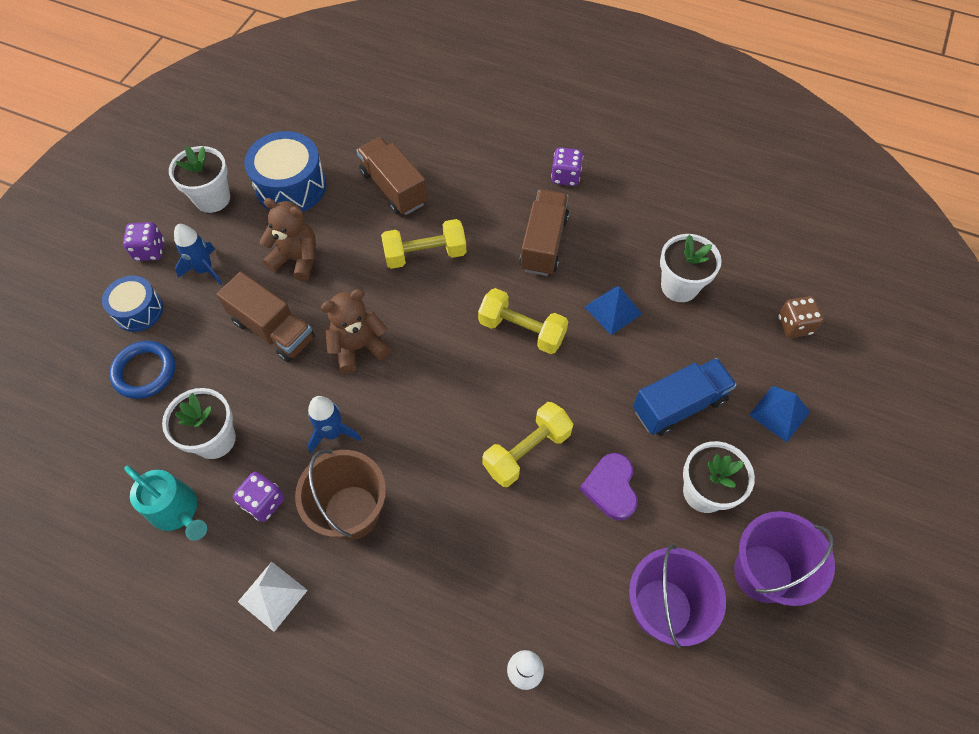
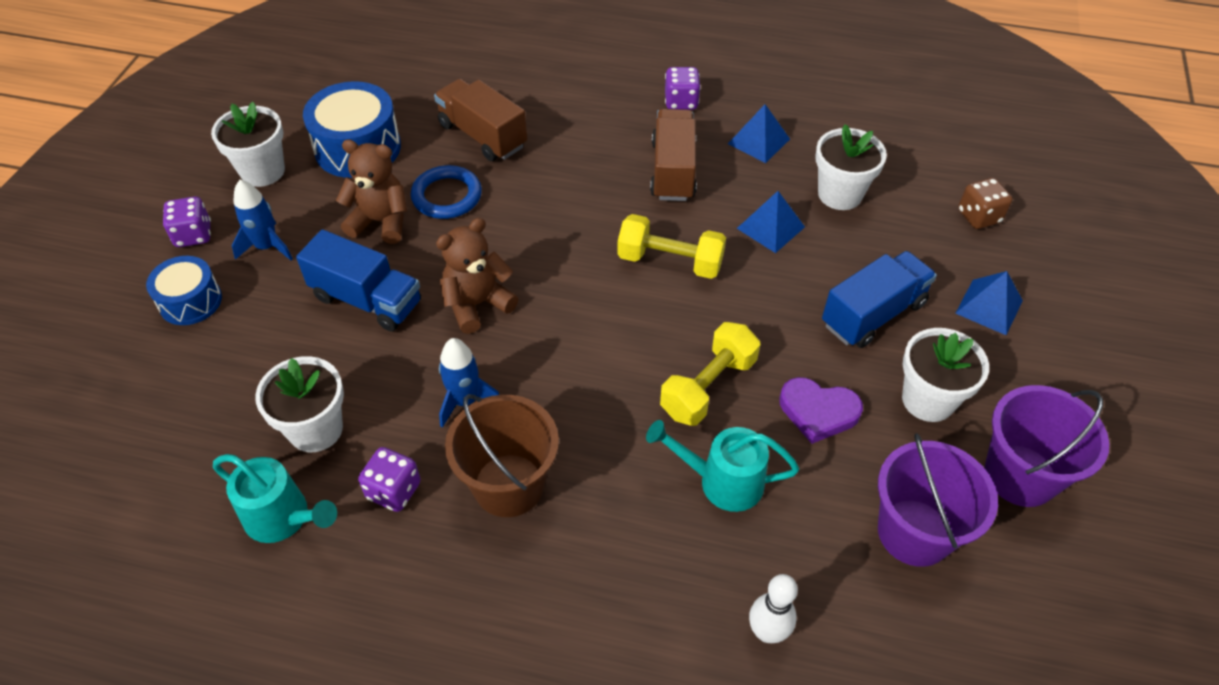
camera: 10 degrees left, 10 degrees down
(145, 372) = (210, 367): blue ring -> blue ring (447, 196)
(272, 596) = (427, 596): white pyramid -> none
(273, 330) = (367, 300): brown truck -> blue truck
(425, 254) = (536, 198): yellow dumbbell -> none
(518, 537) = (721, 481): none -> turquoise watering can
(611, 488) = (818, 411): purple heart -> purple heart turned 60 degrees counterclockwise
(622, 224) = (758, 141): none -> blue pyramid

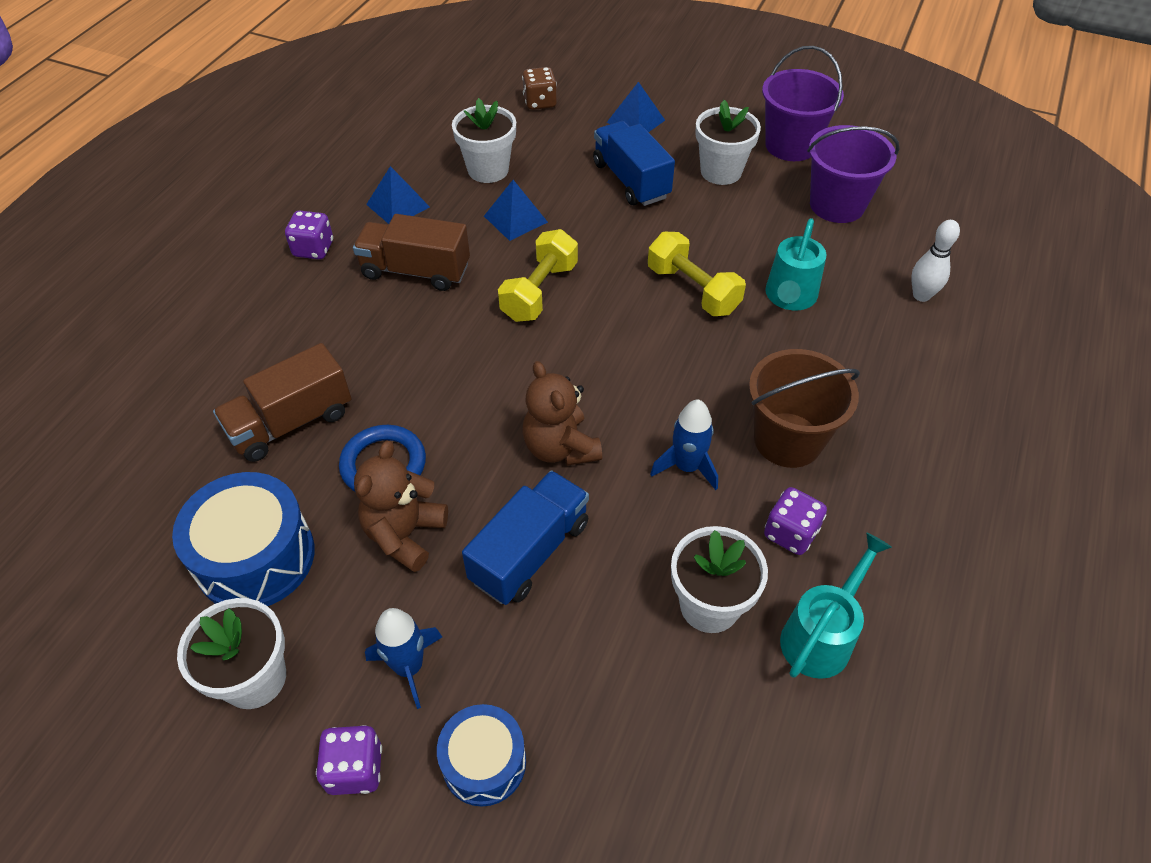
camera: 80 degrees left, 0 degrees up
(818, 411) = (725, 230): purple heart -> none

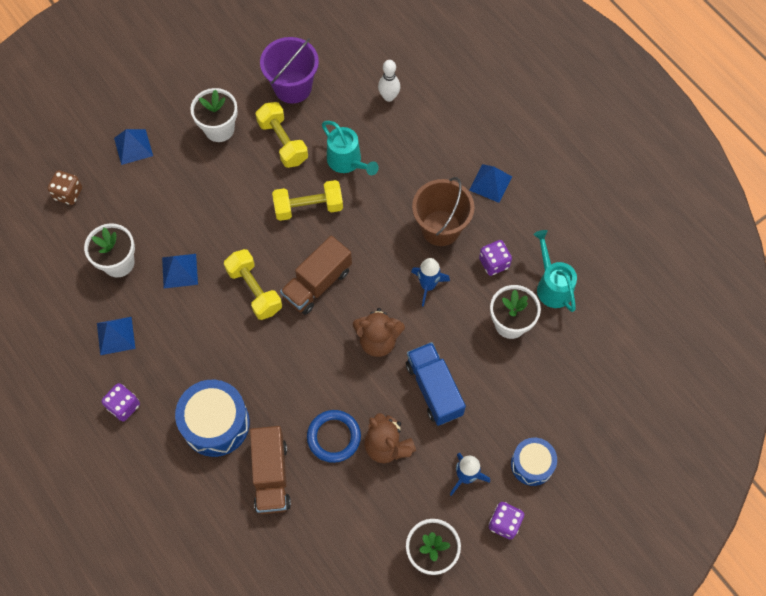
camera: 60 degrees left, 15 degrees up
(255, 557) = (357, 528): blue drum -> blue drum (215, 423)
(416, 271) = (188, 352): brown truck -> brown truck (317, 283)
(631, 180) = (191, 184): blue truck -> none
(757, 229) = (283, 142): none -> yellow dumbbell
(790, 145) = (223, 74): purple bucket -> none
(912, 467) = (490, 183): none -> blue pyramid

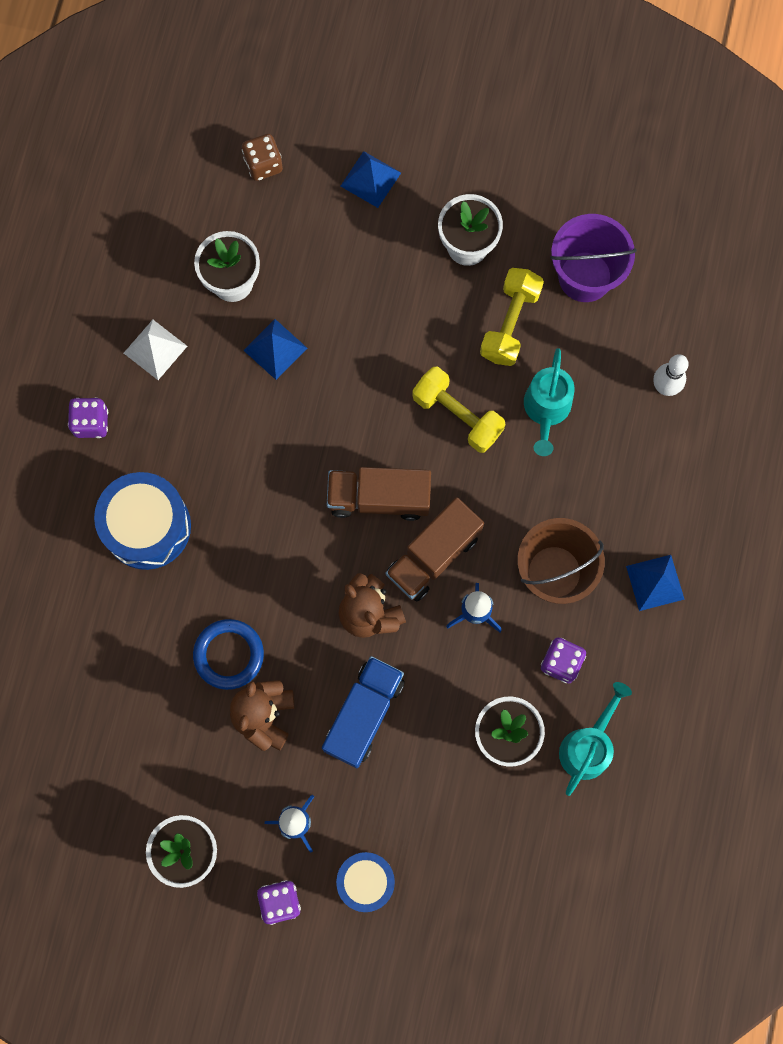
camera: 50 degrees right, 10 degrees up
(115, 335) = (155, 349): blue pyramid -> white pyramid
(254, 290) = (317, 441): yellow dumbbell -> none
(271, 475) = (139, 626): brown truck -> brown truck (433, 555)

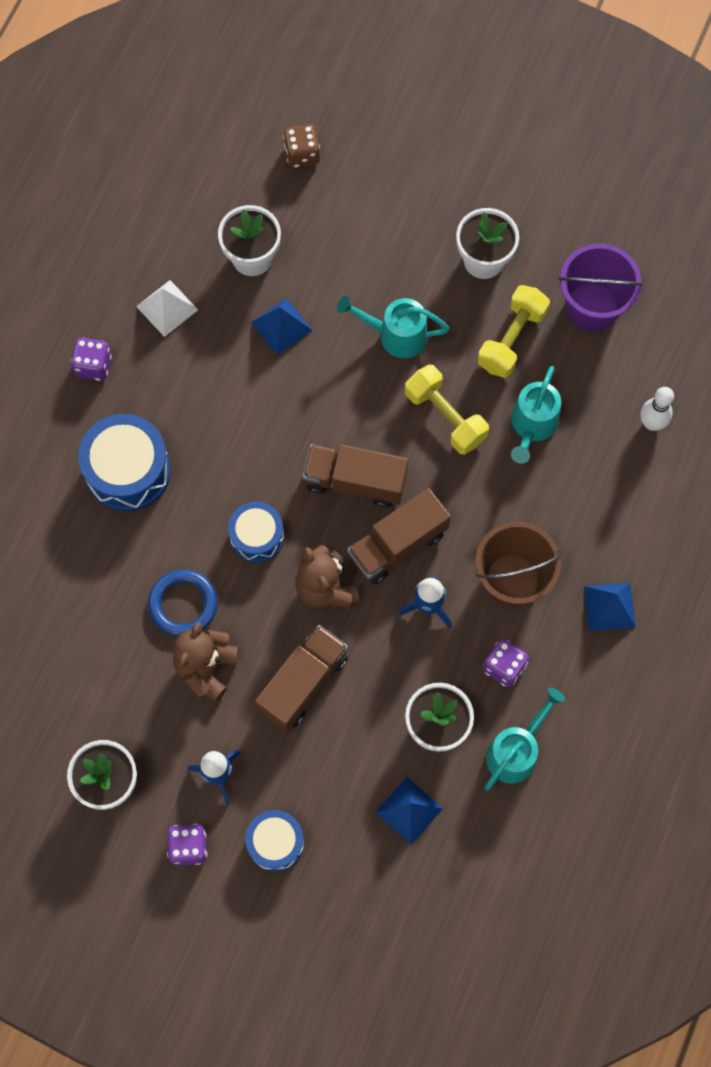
camera: 10 degrees right, 5 degrees down
(290, 572) = (257, 536): none -> blue drum
(364, 714) = (303, 683): blue truck -> brown truck
(370, 179) = (401, 184): blue pyramid -> blue pyramid (409, 810)
(392, 339) = (395, 335): none -> turquoise watering can

